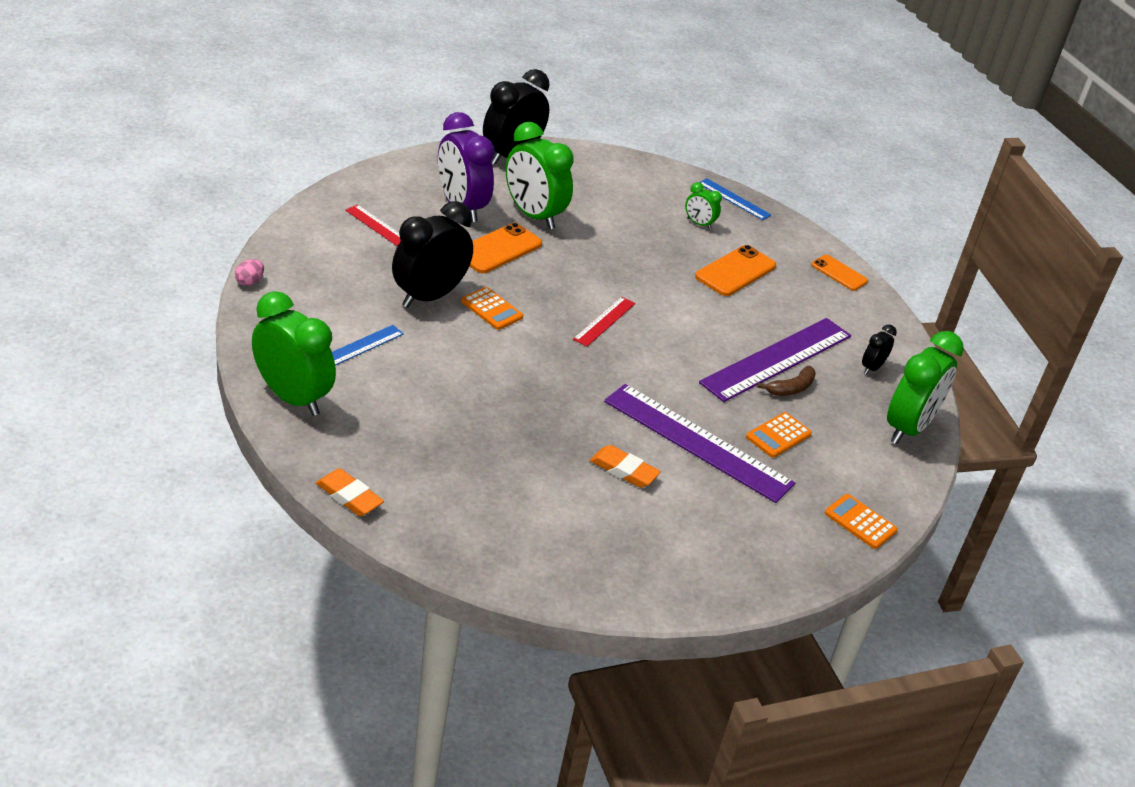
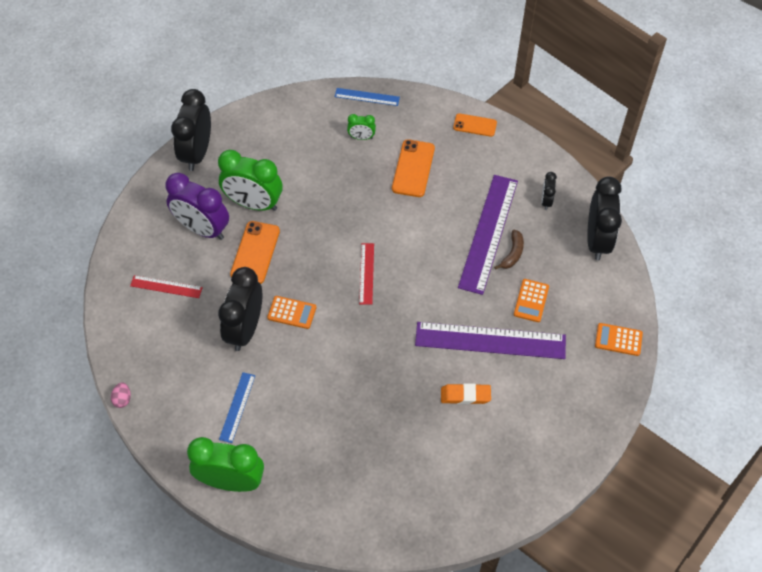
camera: 25 degrees left, 20 degrees up
(349, 496) = (327, 536): orange eraser -> none
(908, 428) = (597, 240): green clock -> black clock

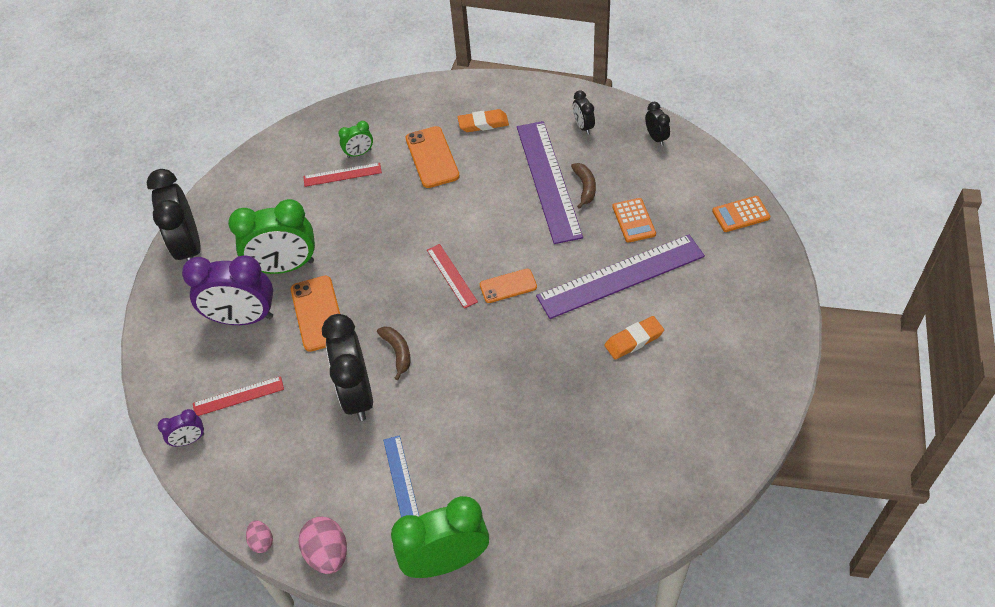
camera: 25 degrees left, 5 degrees down
(117, 301) = (189, 440): none -> purple clock
(159, 432) = (327, 553): none -> pink egg
(292, 312) = (397, 352): orange calculator -> brown banana
(338, 149) = (342, 175): none -> red ruler
(367, 97) = (339, 115): blue ruler -> none
(470, 159) = (483, 123): none -> orange eraser
(475, 125) = (466, 92): orange phone -> orange phone (508, 286)
(597, 240) = (656, 138): black clock -> black clock, size x0.47

